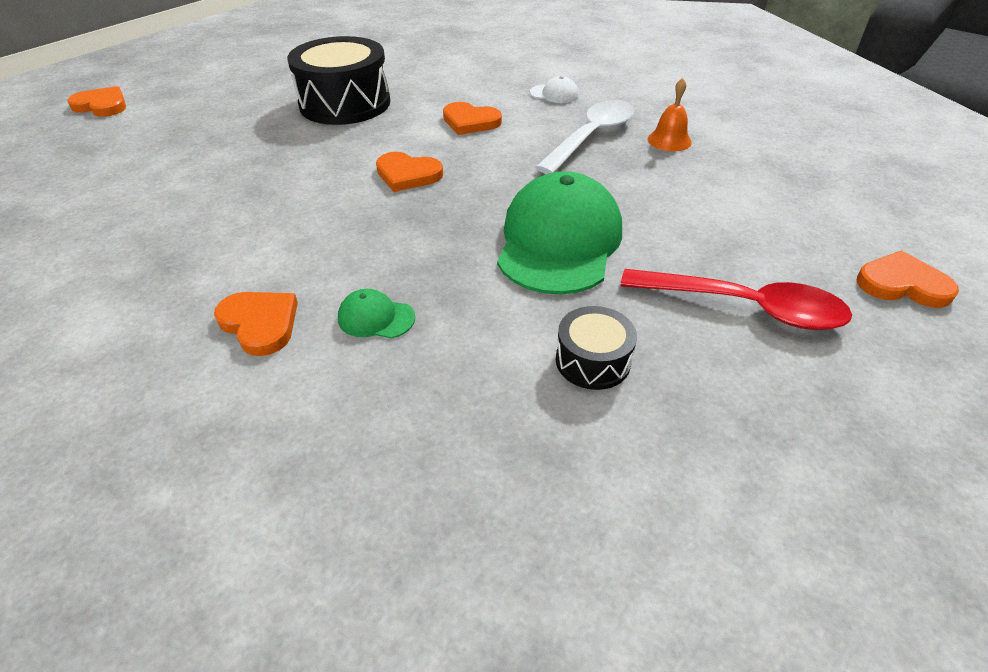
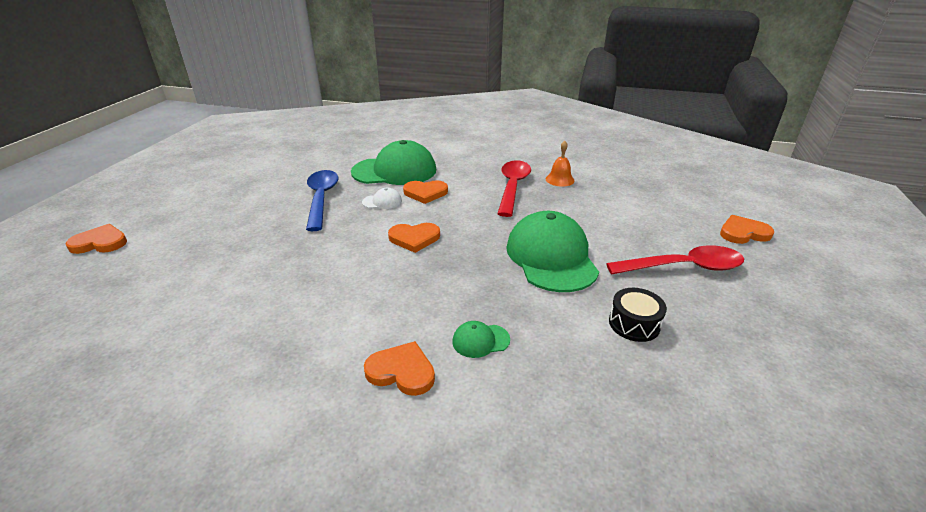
camera: 25 degrees left, 10 degrees down
(345, 103) = (321, 199): black drum -> blue spoon
(457, 86) = (394, 171): none -> green cap
(554, 94) = (465, 164): white cap -> white cap (382, 202)
(591, 137) = (512, 187): white spoon -> red spoon

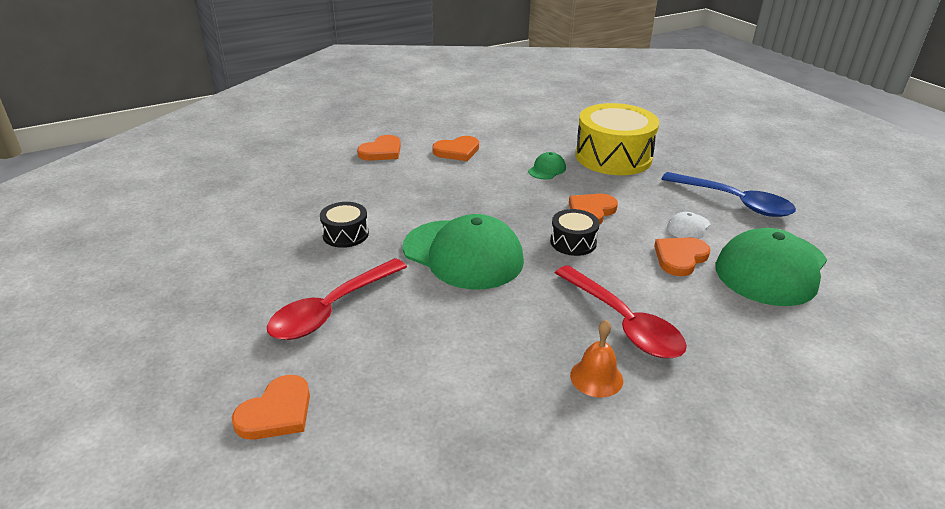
camera: 135 degrees right, 0 degrees up
(100, 243) = (745, 115): orange heart -> orange heart (381, 151)
(295, 269) = (613, 157): none -> yellow drum
(465, 228) = (573, 242): none -> black drum
(480, 340) = (436, 179): green cap -> green cap (547, 169)

